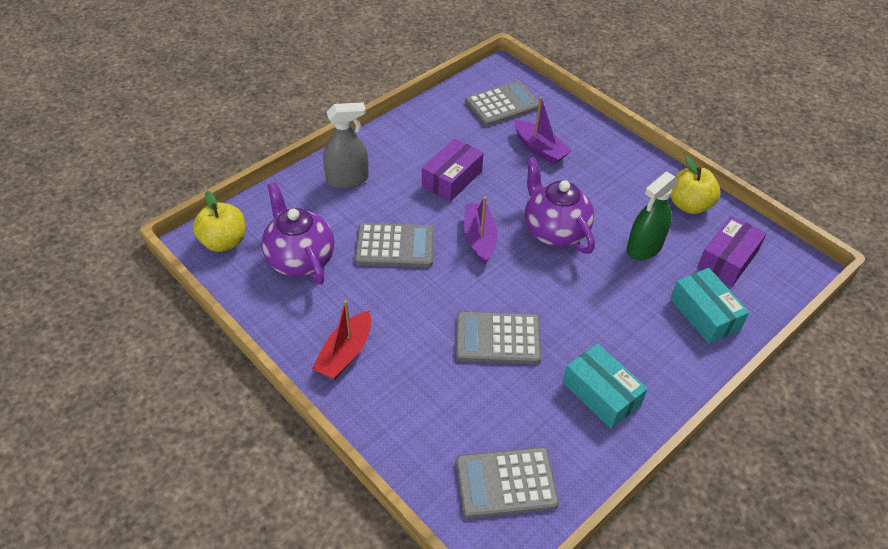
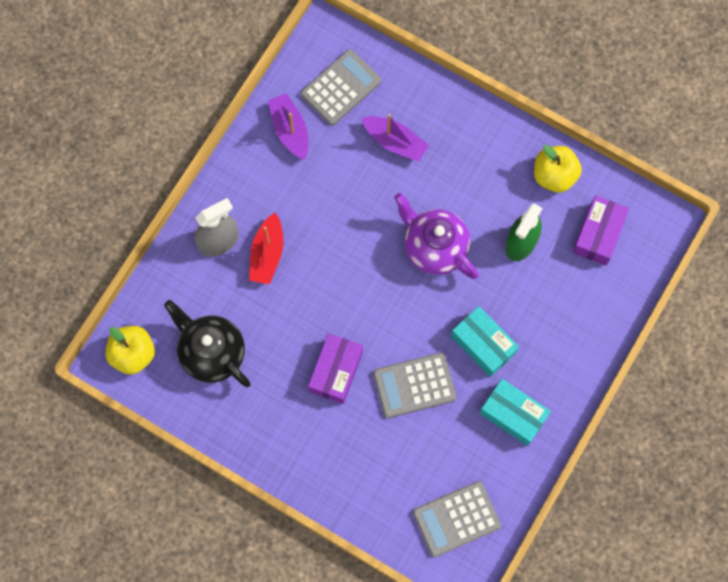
camera: 15 degrees left, 25 degrees up
(300, 259) = (212, 353): purple teapot -> black teapot
(345, 353) = (290, 440): red boat -> red boat (267, 254)
(395, 246) = (293, 311): grey calculator -> none
(452, 179) = (320, 210): purple box -> purple box (336, 371)
(479, 238) = (368, 278): purple boat -> purple boat (290, 130)
(704, 314) = (586, 304): turquoise box -> turquoise box (483, 344)

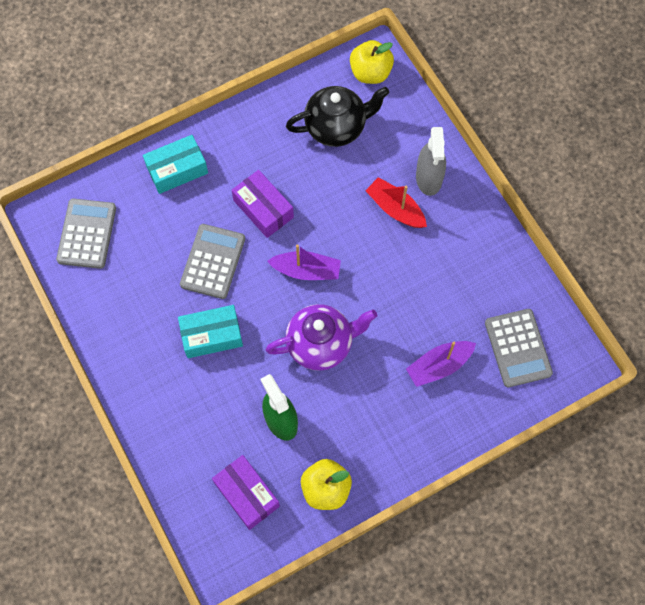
camera: 120 degrees right, 5 degrees down
(290, 130) = (499, 284): purple boat -> purple boat (306, 270)
(513, 414) = (138, 325): turquoise box -> turquoise box (177, 170)

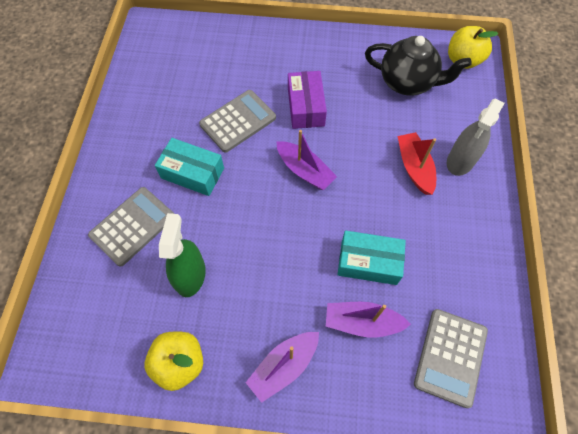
camera: 35 degrees right, 5 degrees down
(87, 234) = (167, 52): grey calculator -> grey calculator (133, 226)
(177, 170) = (263, 47): turquoise box -> turquoise box (368, 262)
(247, 494) = (113, 318): purple box -> none
(320, 344) = (272, 235): purple teapot -> none
(404, 437) = (284, 366): none -> purple boat

